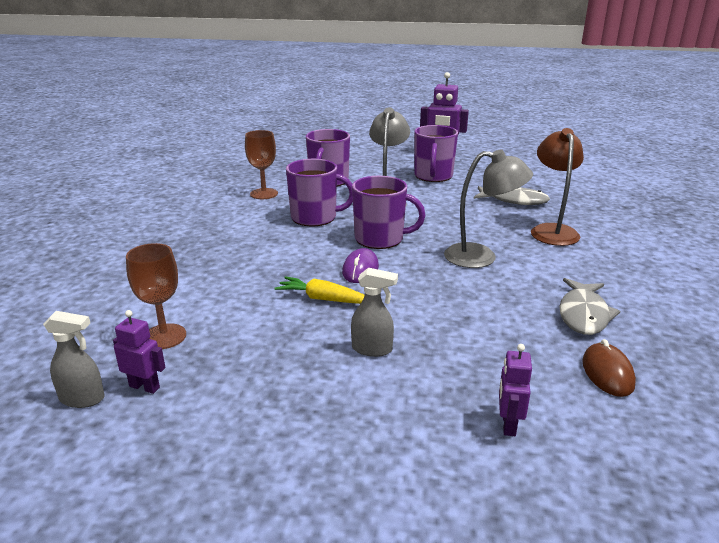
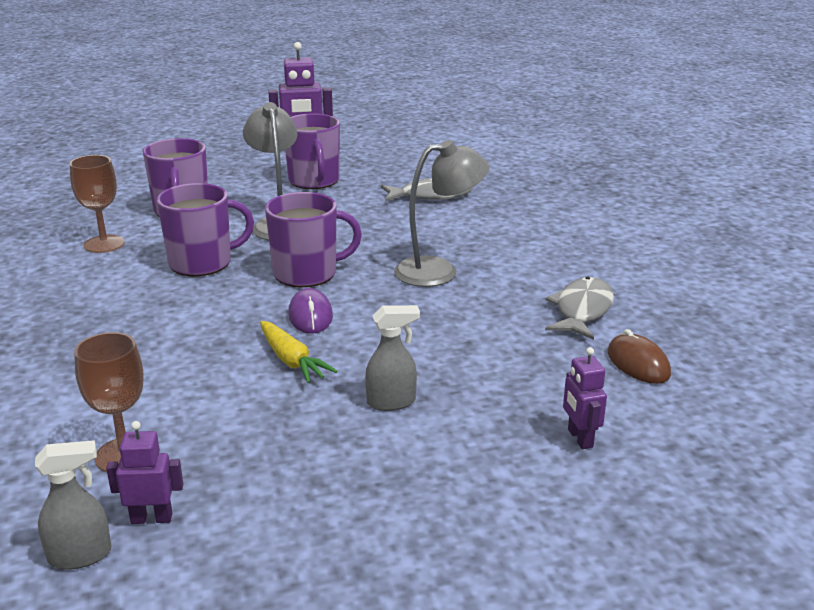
camera: 25 degrees left, 0 degrees up
(323, 299) = (291, 361): yellow carrot -> yellow carrot turned 120 degrees counterclockwise
(552, 230) = (494, 224): brown lamp -> none
(583, 314) = (582, 310): grey fish -> grey fish turned 150 degrees counterclockwise

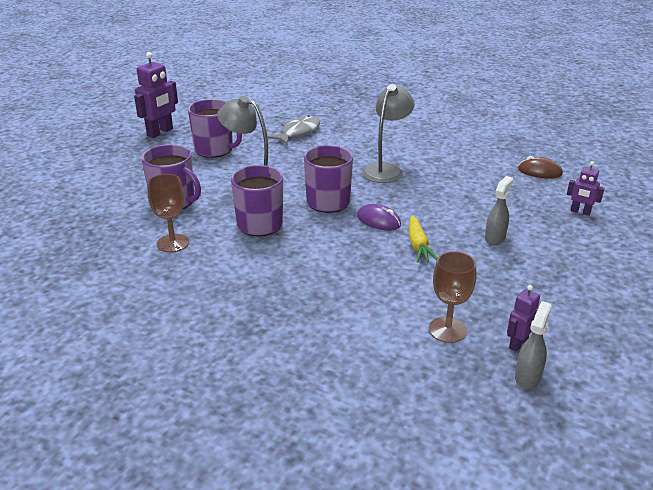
camera: 45 degrees left, 5 degrees up
(291, 361) = (418, 245): yellow carrot -> yellow carrot turned 75 degrees clockwise
(582, 310) = (478, 159): grey fish -> none

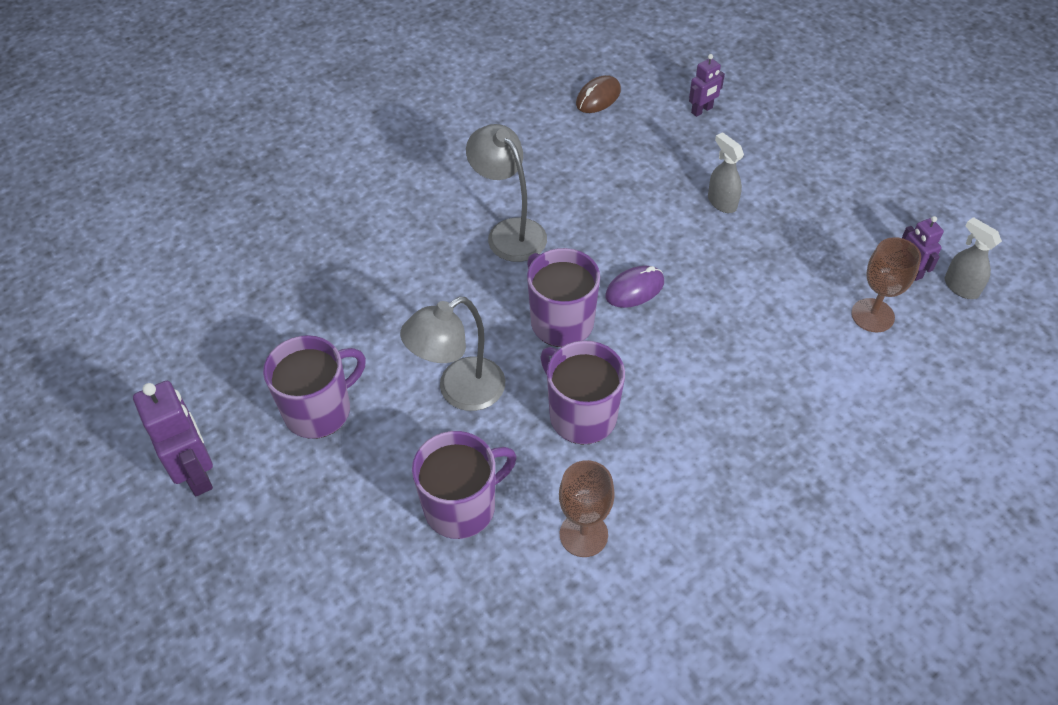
camera: 65 degrees left, 20 degrees up
(298, 132) = (331, 286): grey fish -> none
(418, 245) = (707, 274): yellow carrot -> none

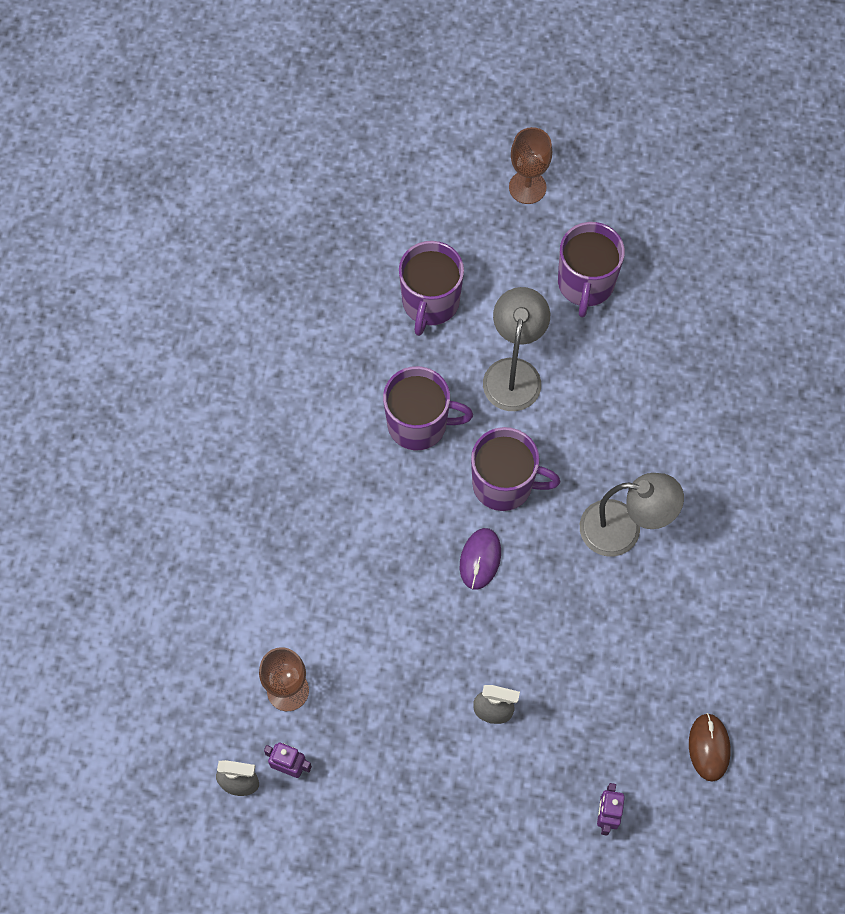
camera: 135 degrees right, 15 degrees up
(197, 473) = (607, 188): purple robot -> none
(583, 534) = (341, 348): brown goblet -> brown goblet (527, 187)

